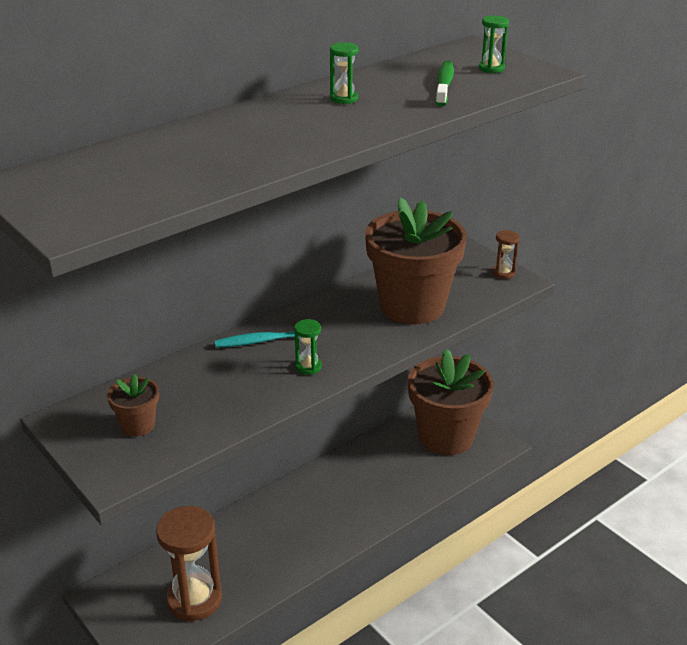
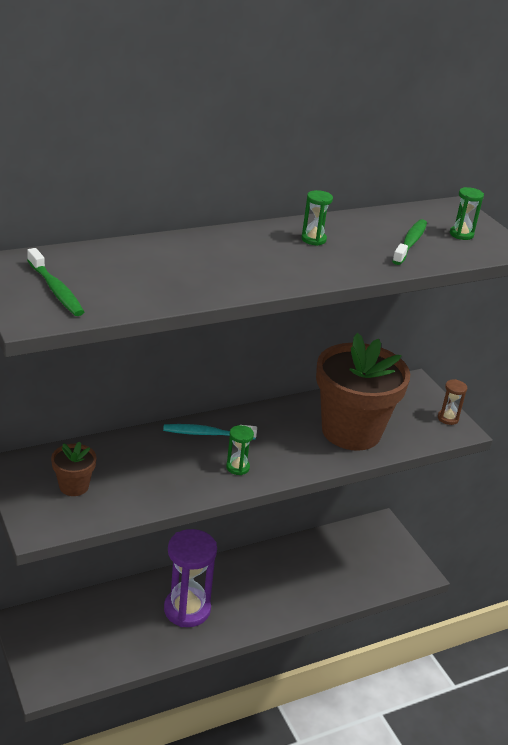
camera: 10 degrees right, 0 degrees up
(85, 196) = (56, 290): none -> green toothbrush
(194, 599) = (101, 646): brown hourglass -> none
(274, 538) = (187, 609): none -> purple hourglass
(446, 436) = (372, 554): brown flower pot -> none

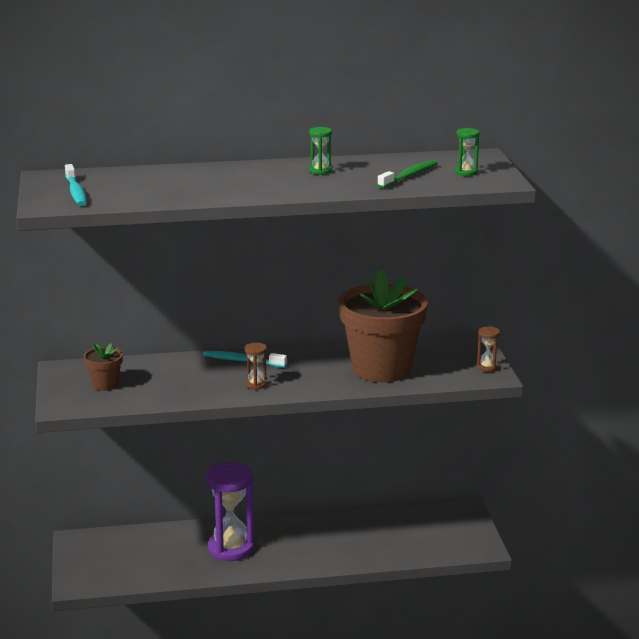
camera: 20 degrees right, 10 degrees down
(56, 290) = (76, 192): green toothbrush -> turquoise toothbrush
(237, 467) = (256, 384): green hourglass -> brown hourglass

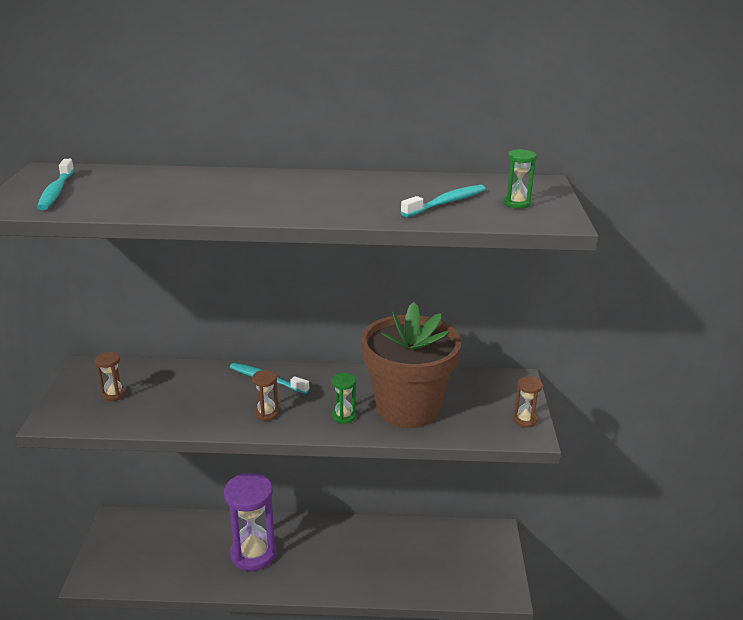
camera: 10 degrees right, 5 degrees up
(105, 384) = (114, 394): brown flower pot -> brown hourglass
(320, 171) = (346, 188): green hourglass -> green hourglass (344, 416)
(409, 176) = (446, 203): green toothbrush -> turquoise toothbrush

